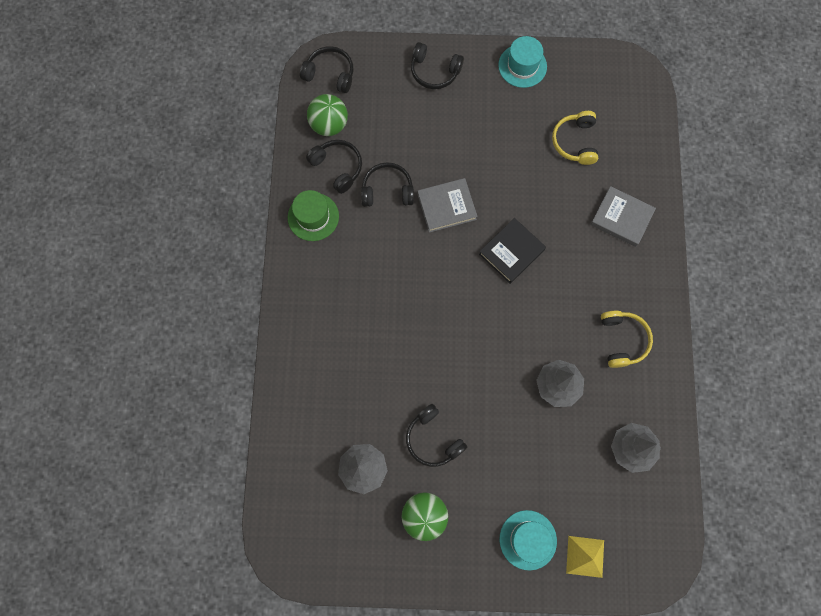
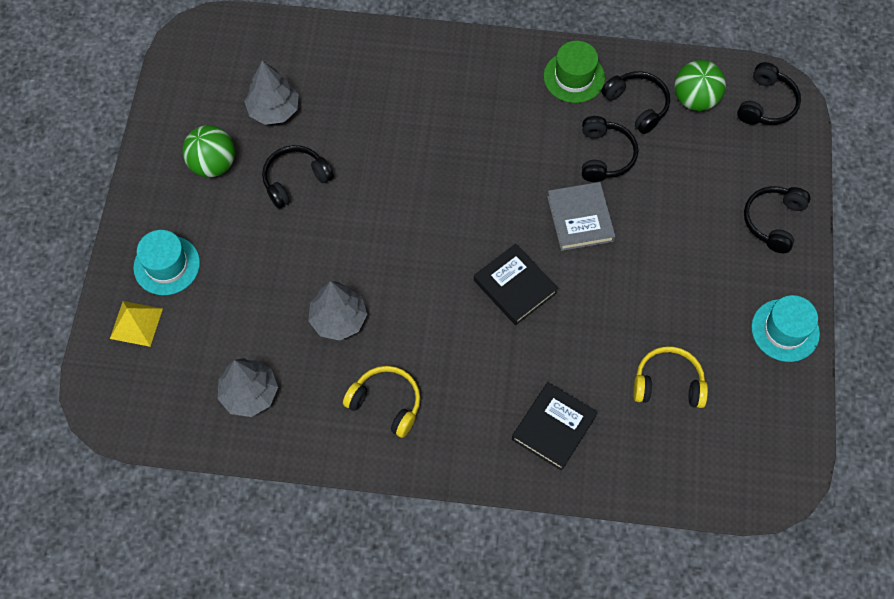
camera: 95 degrees right, 10 degrees down
(337, 167) = (637, 105): black headphones -> black headphones turned 90 degrees counterclockwise
(621, 218) = (553, 427): grey book -> black book
(622, 340) = (386, 403): yellow headphones -> yellow headphones turned 150 degrees counterclockwise

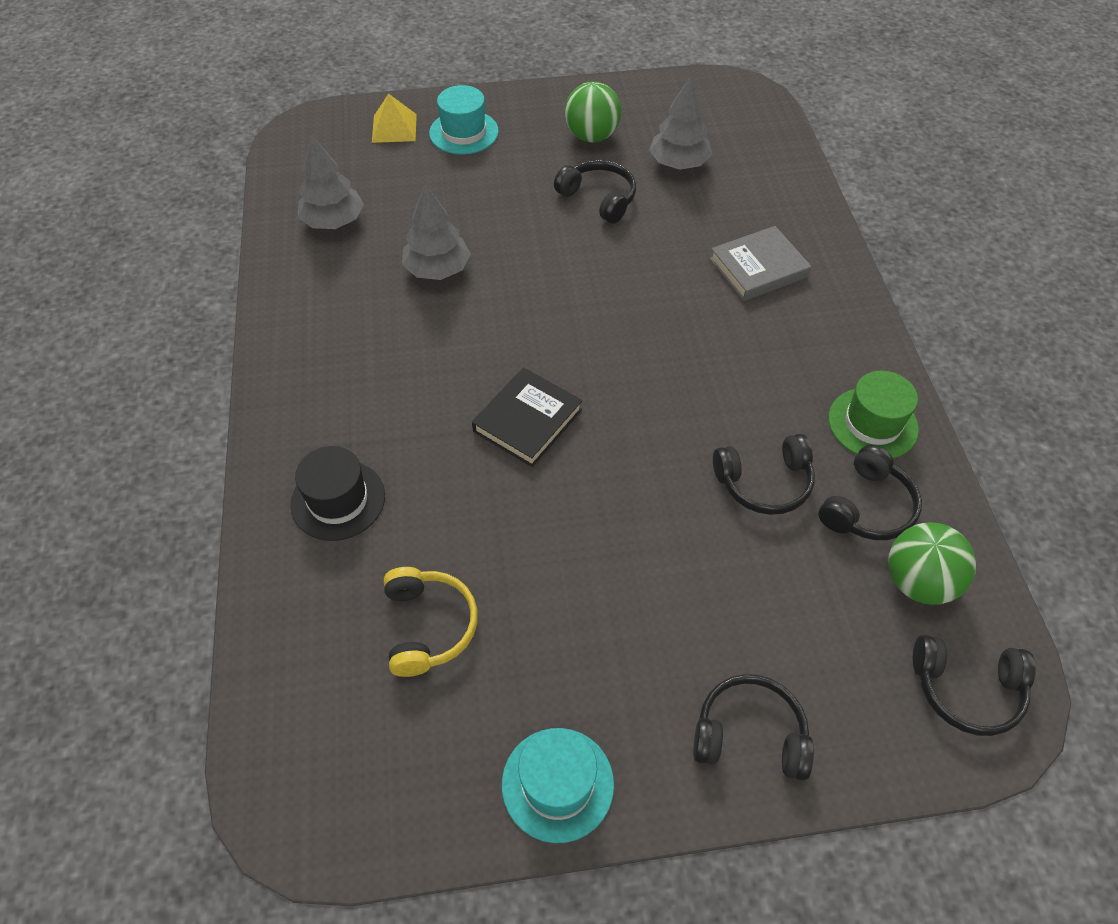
camera: 75 degrees right, 10 degrees down
(386, 403) = (342, 331): yellow headphones -> none
(553, 427) = (338, 500): black book -> black hat
(580, 219) = (653, 472): grey book -> grey book (758, 268)

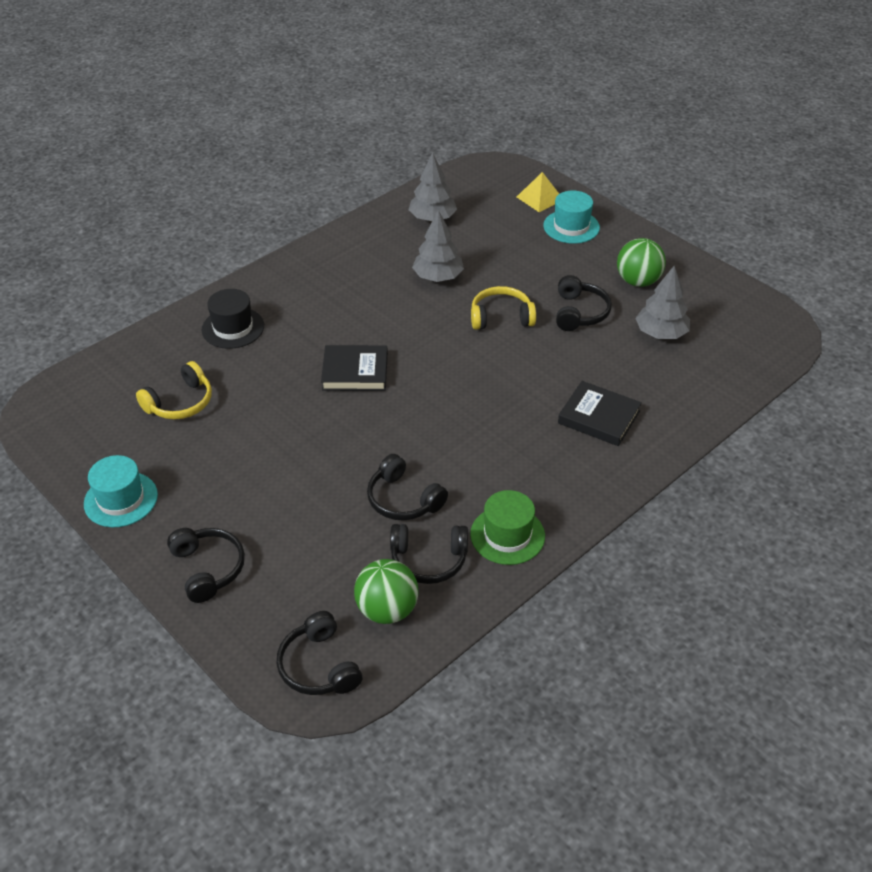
camera: 55 degrees right, 10 degrees down
(551, 256) = (501, 317): none -> yellow headphones
(758, 268) = (599, 417): grey book -> black book

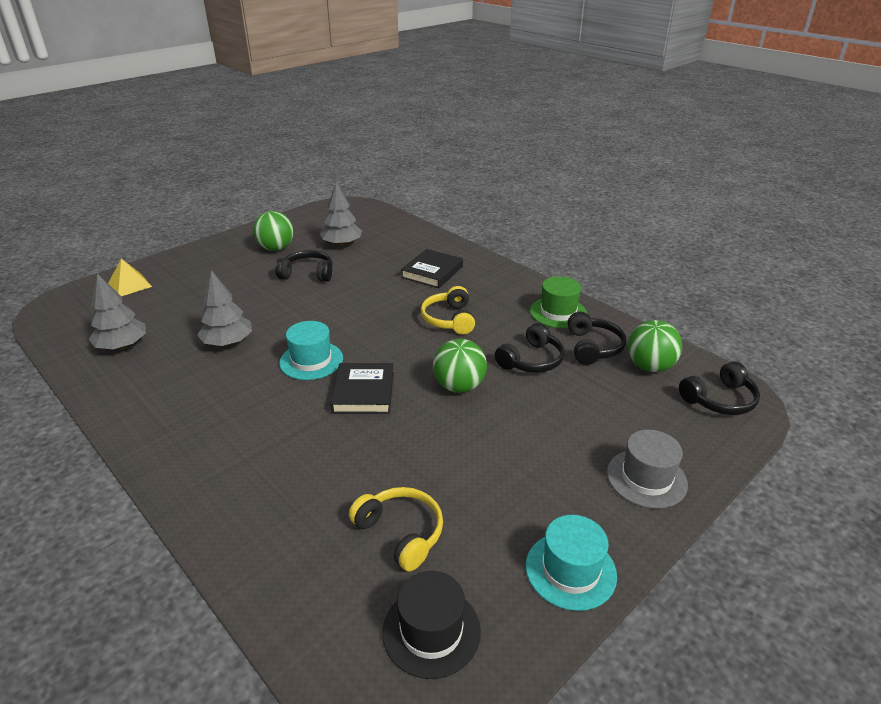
camera: 90 degrees left, 10 degrees down
(208, 568) = (646, 478): black headphones -> grey hat
(233, 328) = (265, 495): black hat -> black hat (431, 631)
(359, 438) = (459, 386): none -> green ball
(501, 317) = (302, 309): yellow headphones -> yellow headphones (449, 319)
(571, 227) = (185, 272): turquoise hat -> turquoise hat (311, 360)

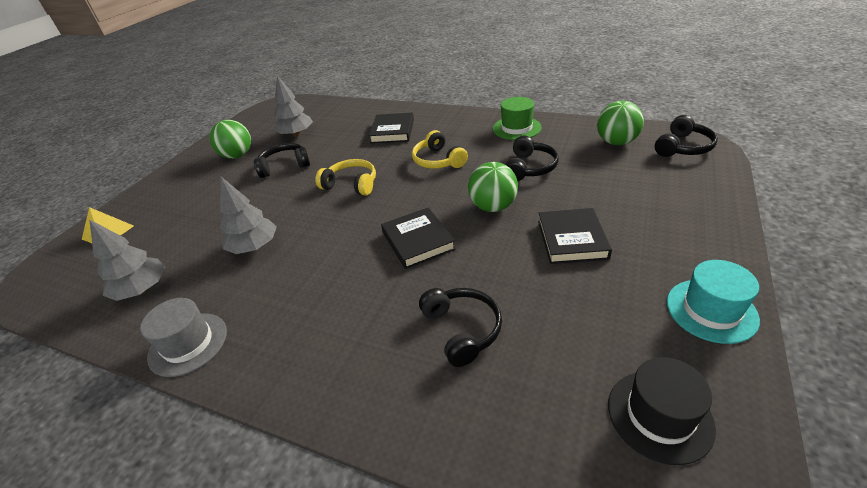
camera: 20 degrees left, 5 degrees up
(311, 360) = (348, 233): turquoise hat -> none
(401, 533) = (555, 343): yellow headphones -> yellow headphones (351, 184)
(504, 448) = (572, 239): none -> black book
(593, 347) = (564, 143): black headphones -> black headphones (462, 329)
(646, 478) = (692, 219): grey hat -> grey hat (188, 344)

